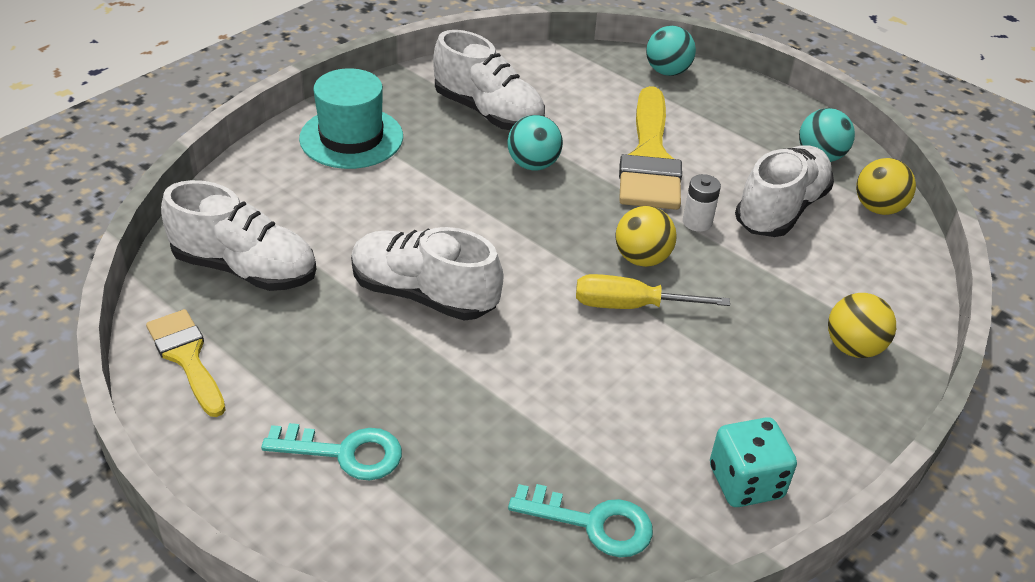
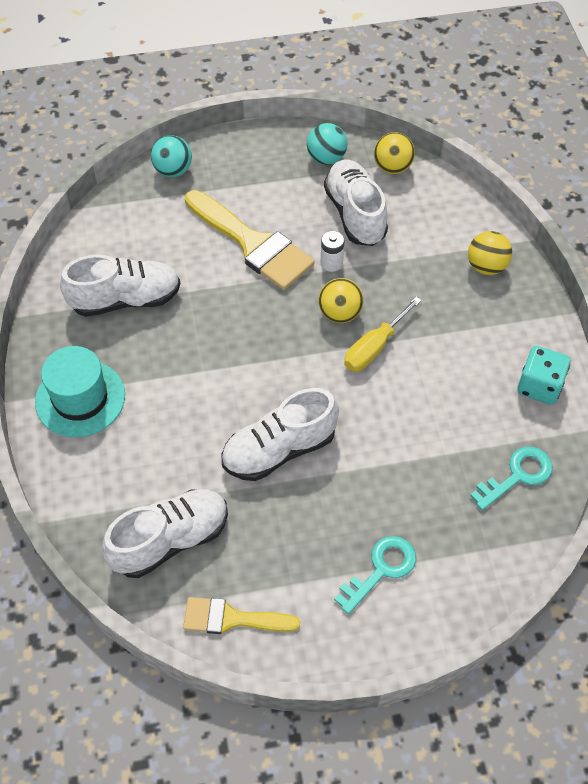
camera: 50 degrees left, 15 degrees up
(533, 164) = (204, 310): turquoise ball -> none

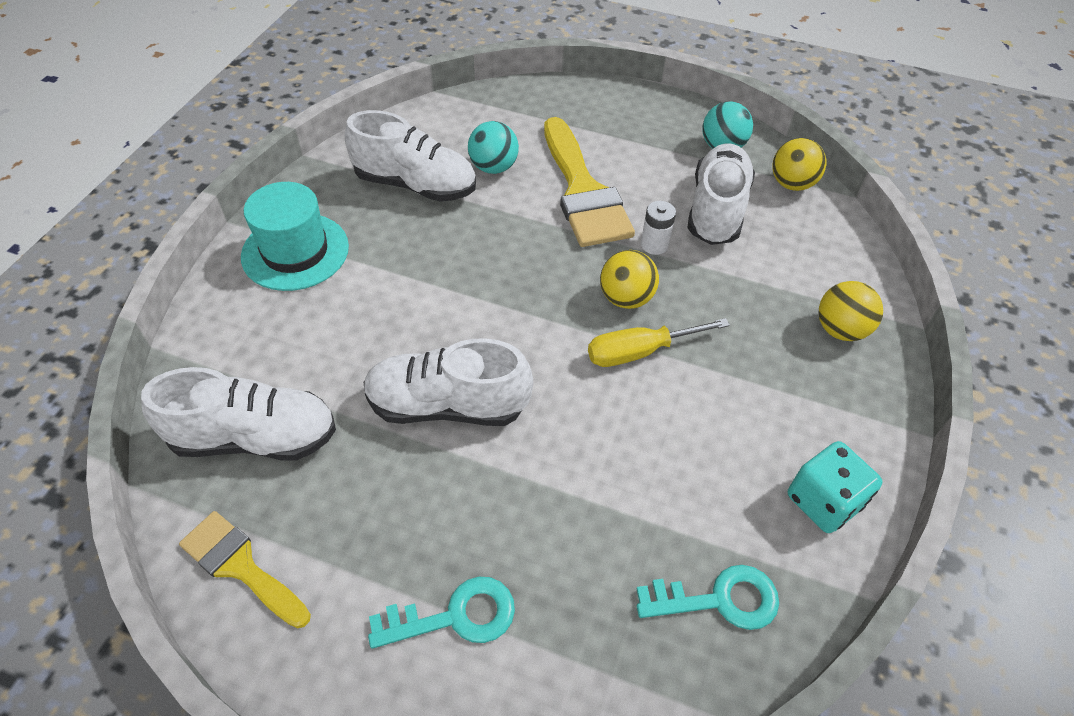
camera: 30 degrees right, 5 degrees down
(173, 170) = (555, 97): turquoise ball -> turquoise ball (493, 167)

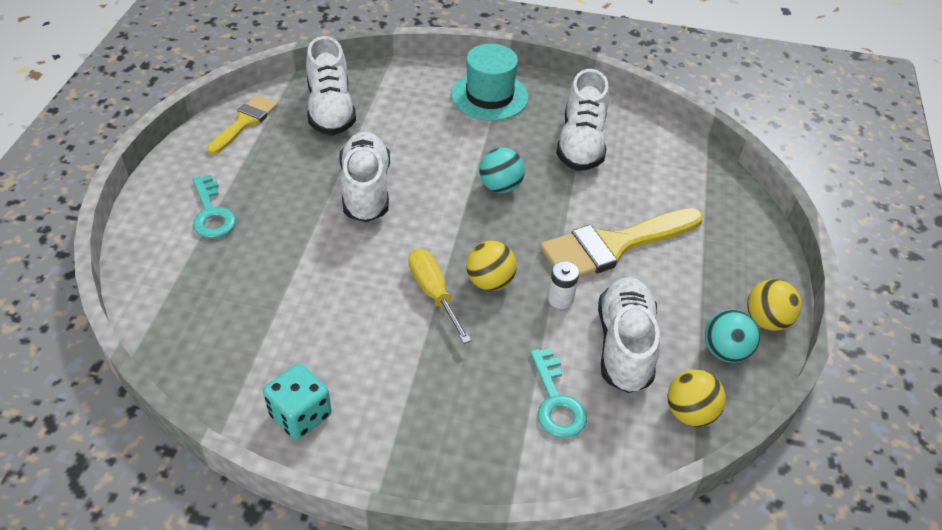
camera: 80 degrees right, 5 degrees down
(493, 167) = (621, 186): turquoise ball -> turquoise ball (500, 187)
(716, 210) = (624, 345): white shoe -> white shoe turned 90 degrees counterclockwise
(718, 599) = (218, 345): turquoise key -> turquoise key (556, 401)
(840, 329) = (489, 442): yellow ball -> yellow ball (766, 320)

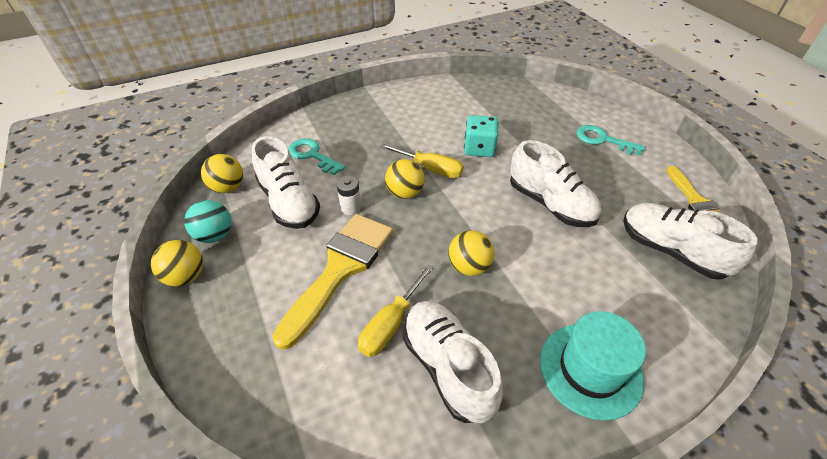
camera: 145 degrees right, 0 degrees up
(300, 415) = (429, 94): turquoise dice -> turquoise dice (479, 149)
(500, 187) = (469, 266): turquoise ball -> yellow ball
(600, 186) = (391, 324): none -> yellow screwdriver

